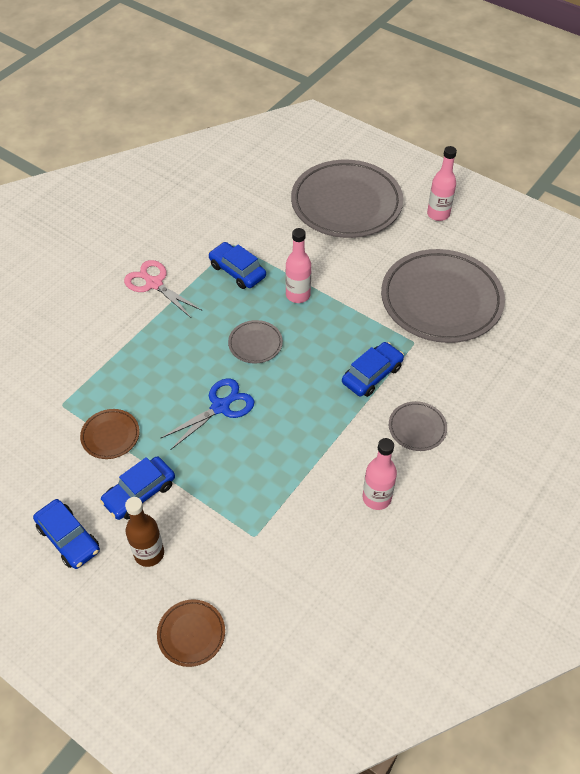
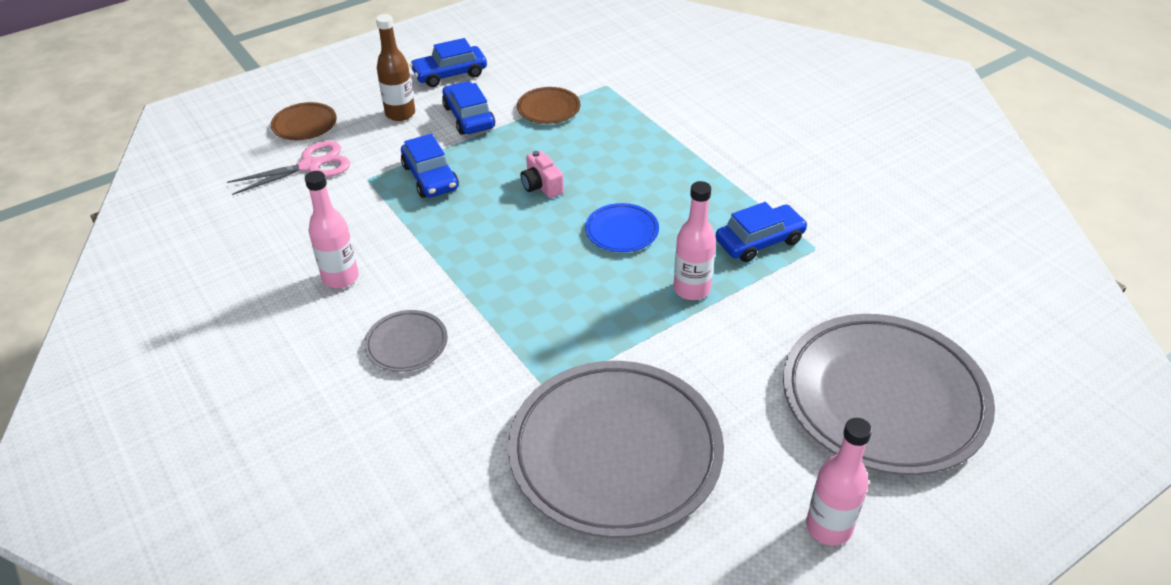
camera: 110 degrees right, 10 degrees down
(154, 283) = (761, 167): pink scissors -> pink scissors (311, 166)
(221, 407) = (541, 186): blue scissors -> pink camera
(255, 344) = (622, 231): grey plate -> blue plate
(372, 374) = (515, 325): blue car -> blue car (430, 177)

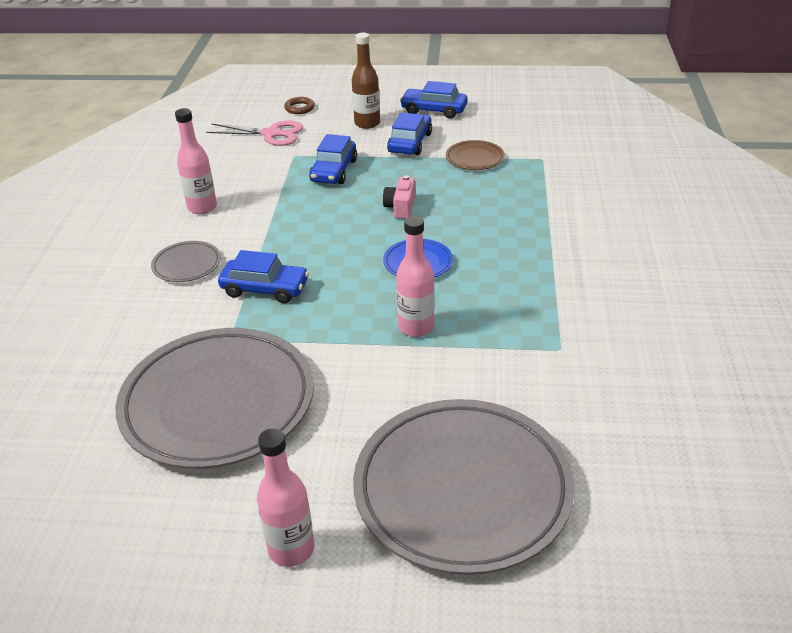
camera: 40 degrees right, 5 degrees down
(304, 125) = (299, 108): brown plate -> brown ring
(759, 241) = (517, 320): blue car -> blue car (265, 289)

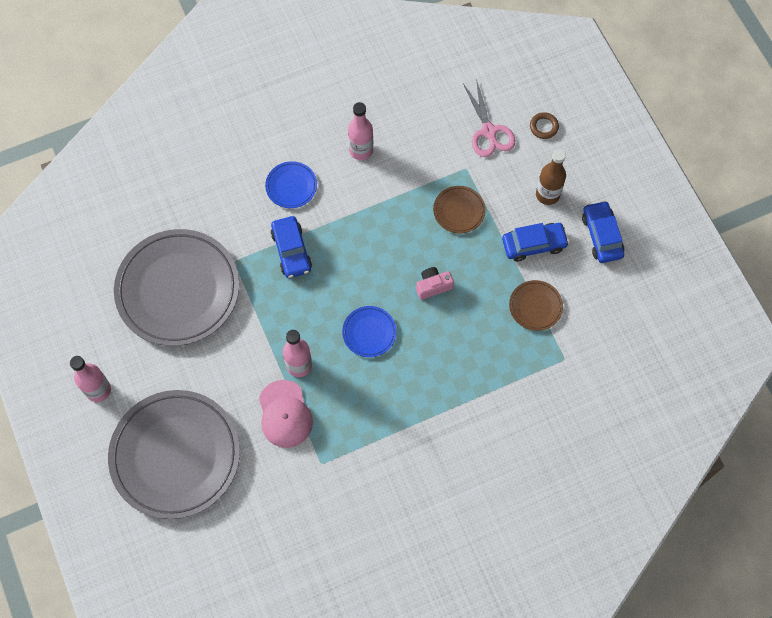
camera: 60 degrees right, 30 degrees up
(187, 265) = (291, 186): grey plate -> blue plate
(334, 171) = (459, 211): blue car -> brown plate
(472, 359) = (285, 414): none -> pink cap

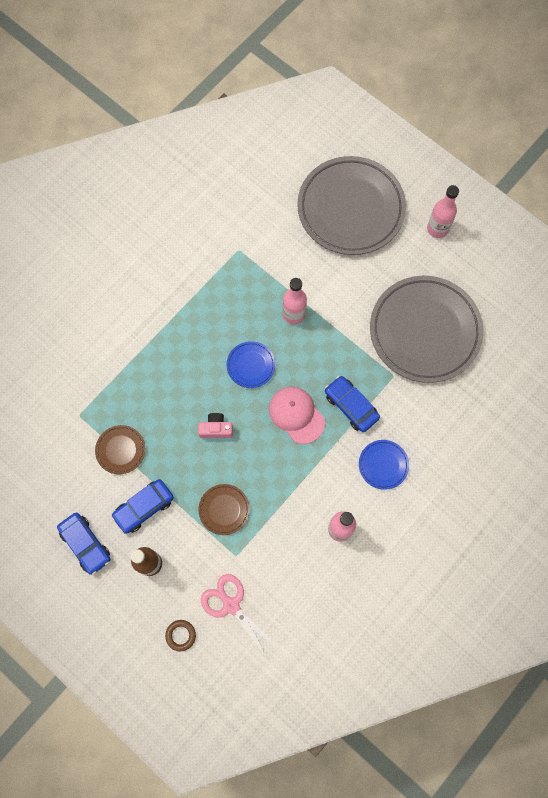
camera: 155 degrees right, 5 degrees up
(285, 414) = (285, 273): pink cap -> pink cap (296, 415)
(433, 286) = (216, 429): pink camera -> pink camera turned 135 degrees counterclockwise

